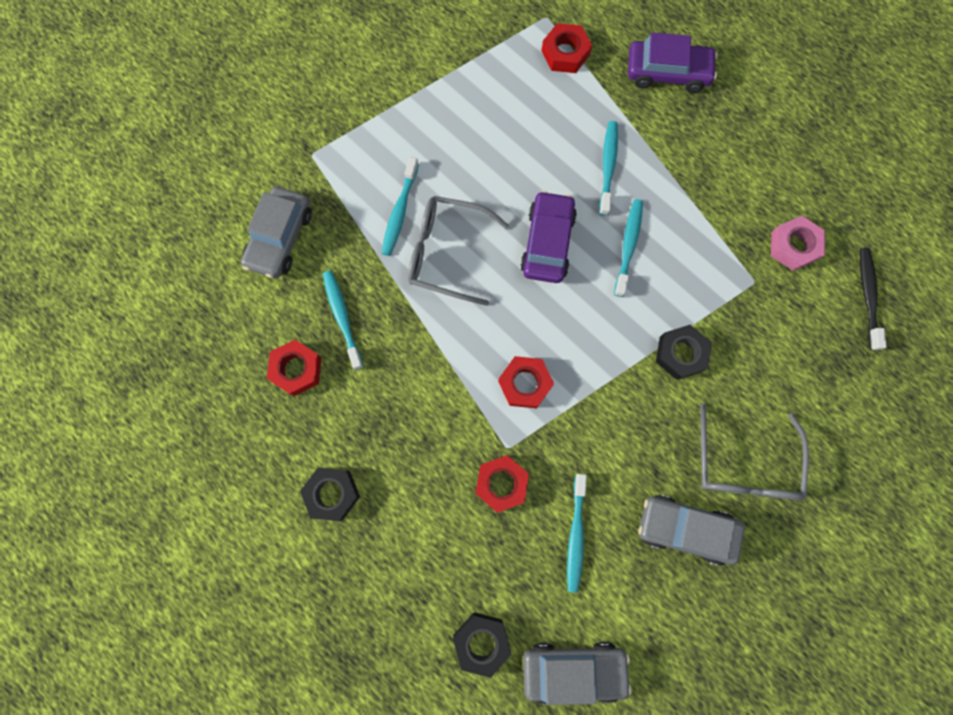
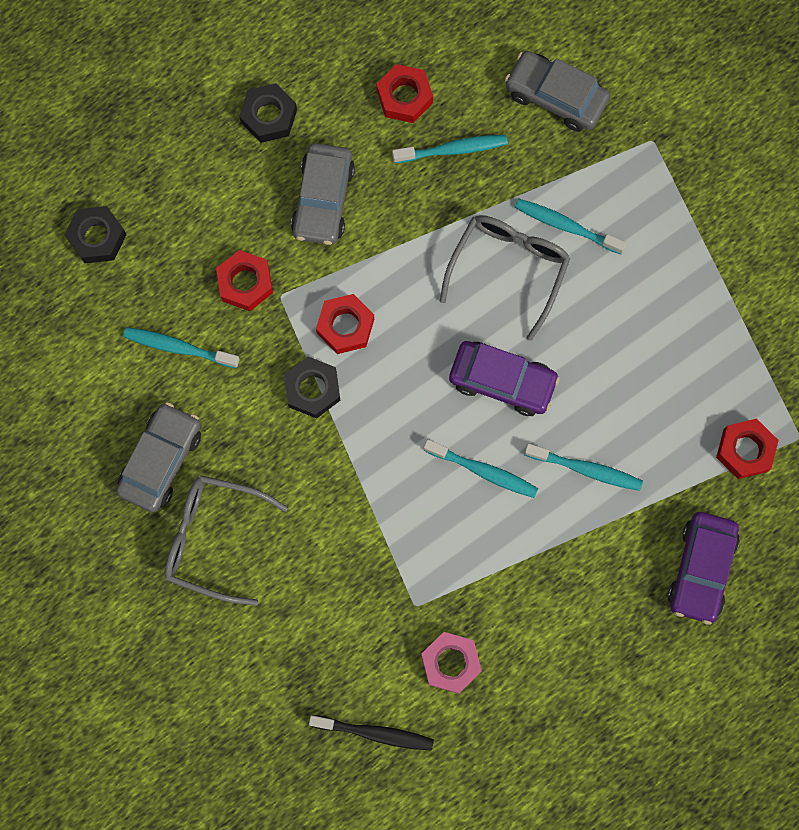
camera: 100 degrees right, 0 degrees up
(573, 669) = (53, 319): grey car -> grey car (323, 199)
(680, 354) = (347, 500): black nut -> black nut (312, 389)

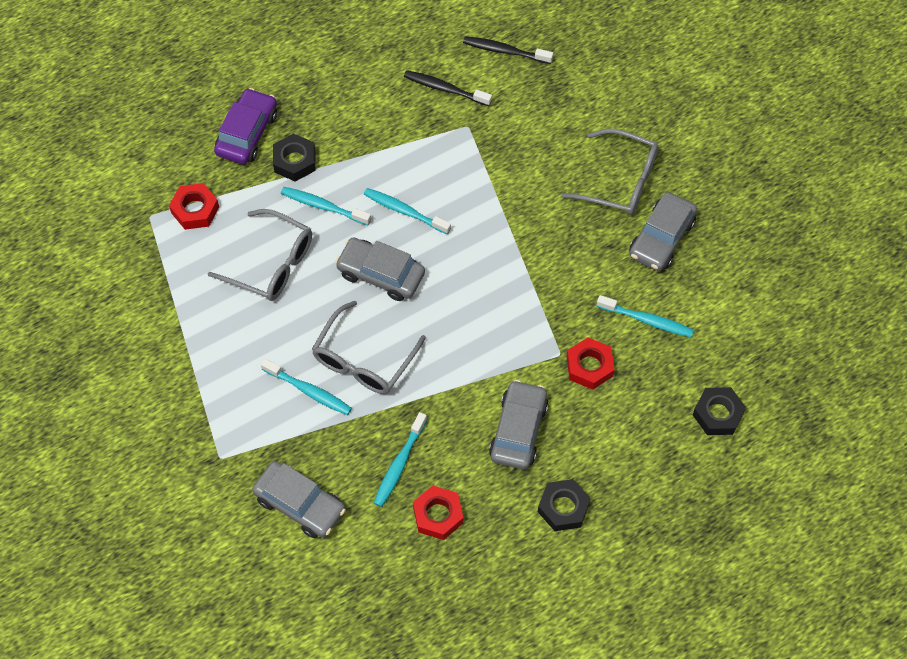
camera: 175 degrees left, 15 degrees down
(312, 389) = (537, 280): black nut -> black nut (295, 161)
(345, 326) = (506, 326): red nut -> none
(450, 663) = (445, 89): pink nut -> black toothbrush
(453, 149) = (399, 464): turquoise toothbrush -> turquoise toothbrush turned 60 degrees counterclockwise
(502, 381) = (381, 274): purple car -> grey car
(637, 384) = (271, 264): none -> grey glasses

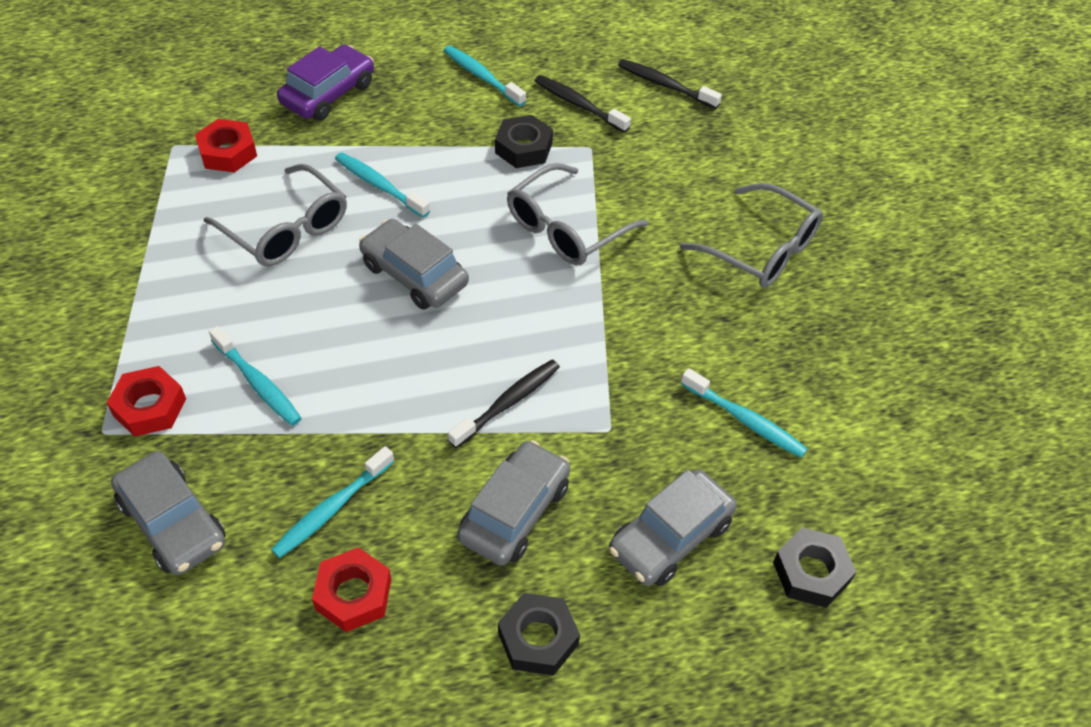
camera: 15 degrees right, 10 degrees down
(295, 161) = (369, 132): black nut -> black nut (523, 148)
(364, 360) = (346, 365): grey glasses -> grey glasses (566, 228)
(404, 211) = (475, 214): turquoise toothbrush -> turquoise toothbrush (482, 76)
(485, 355) = (508, 403): none -> black toothbrush
(589, 366) = (645, 456): red nut -> red nut (149, 407)
(661, 238) = (796, 327): grey car -> grey car (670, 537)

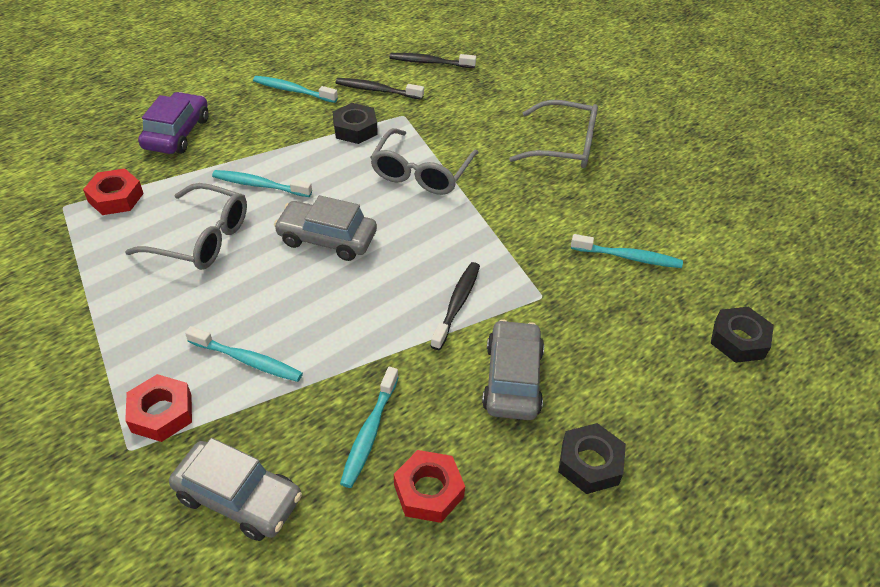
camera: 25 degrees left, 5 degrees down
(670, 537) = (632, 353): grey car -> none

